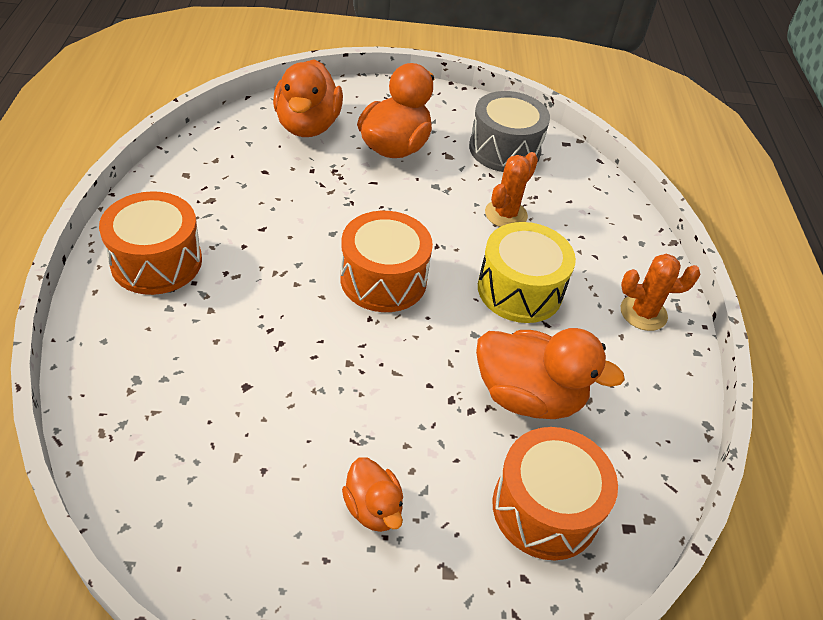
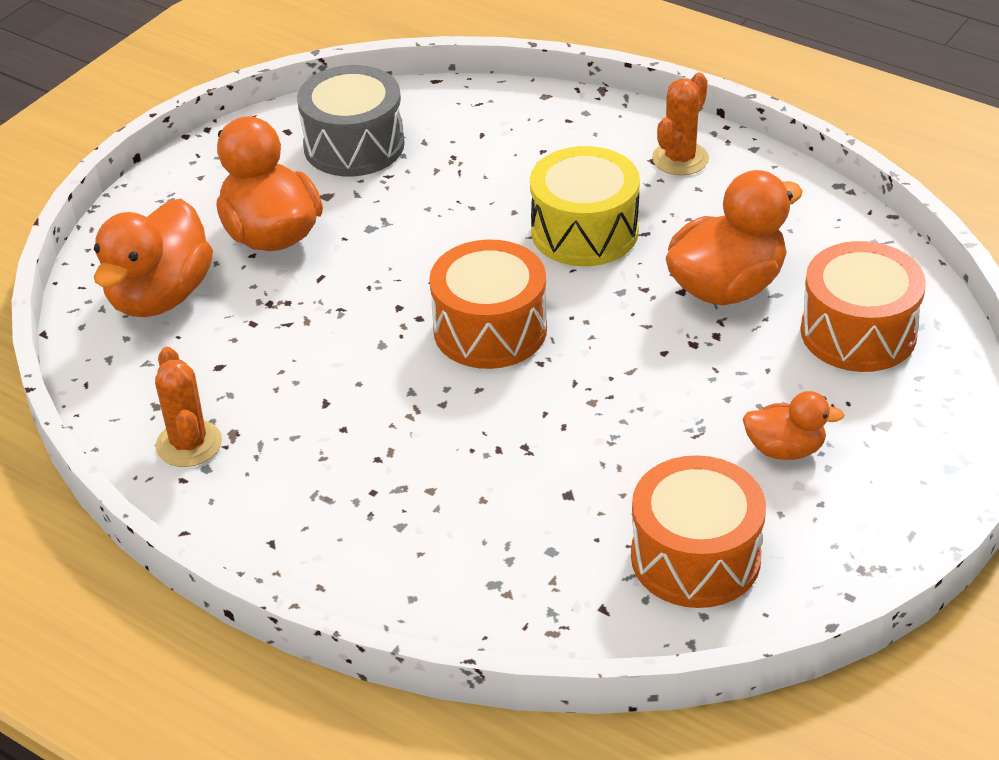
camera: 50 degrees left, 5 degrees down
(156, 262) = (311, 515): orange drum -> orange drum (695, 557)
(308, 125) = (160, 296): orange duck -> orange duck turned 75 degrees clockwise
(506, 214) = (463, 192): orange cactus -> orange cactus (189, 444)

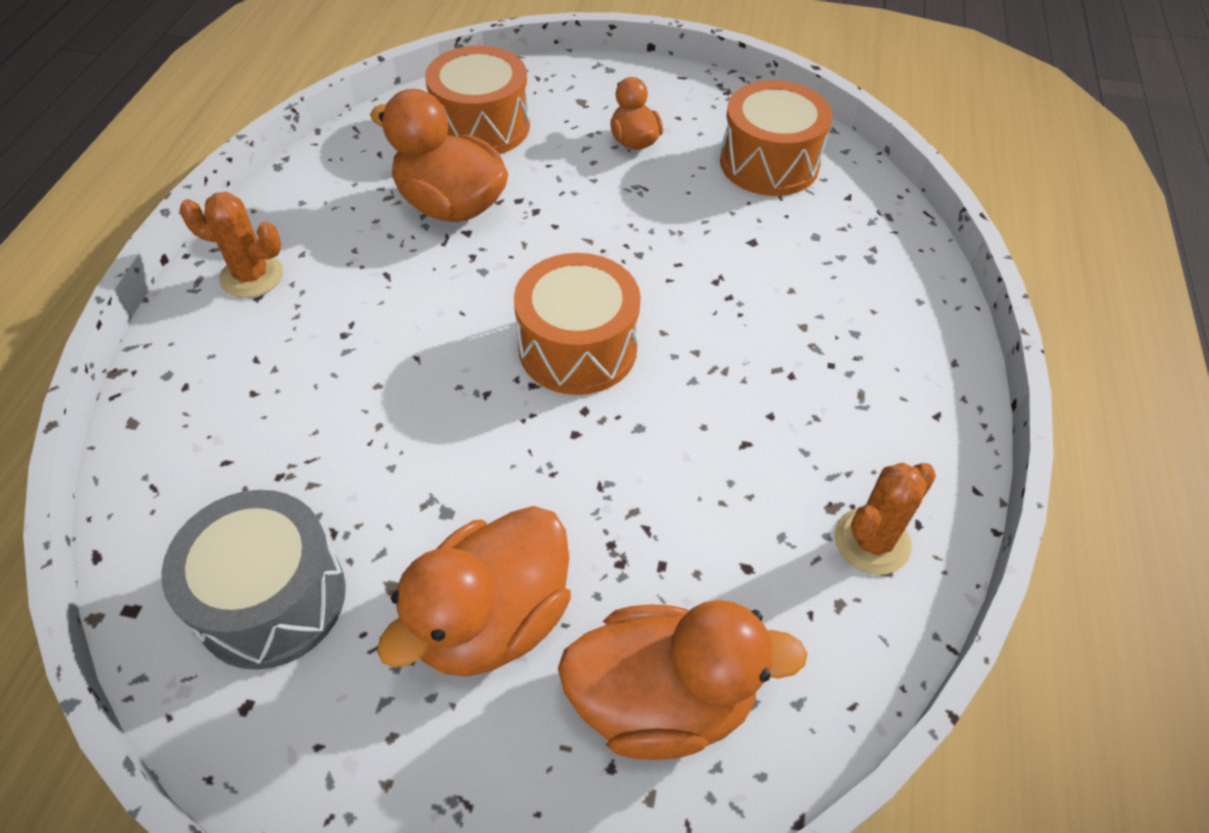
camera: 115 degrees left, 10 degrees up
(584, 231) = (397, 318): yellow drum -> none

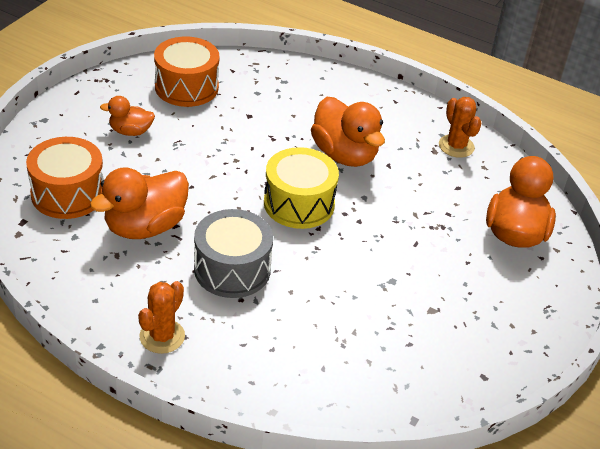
camera: 75 degrees left, 10 degrees down
(271, 598) = (424, 358): grey drum -> grey drum (232, 269)
(491, 620) = (461, 278): orange duck -> orange duck (344, 154)
(577, 348) = (299, 203): orange drum -> yellow drum

